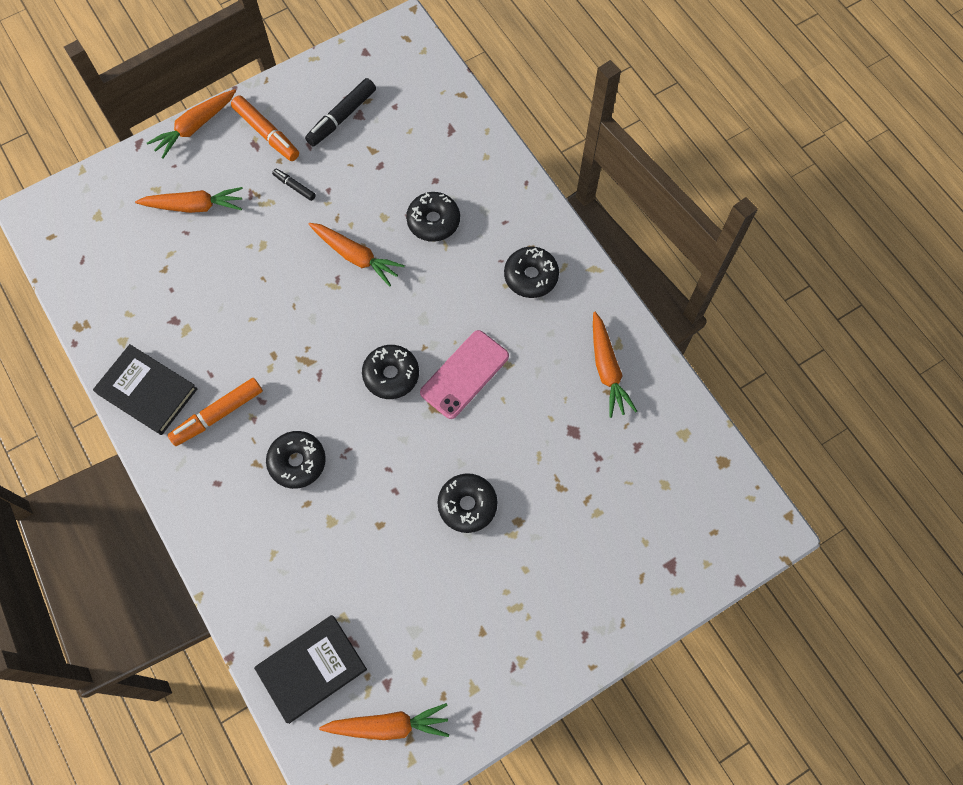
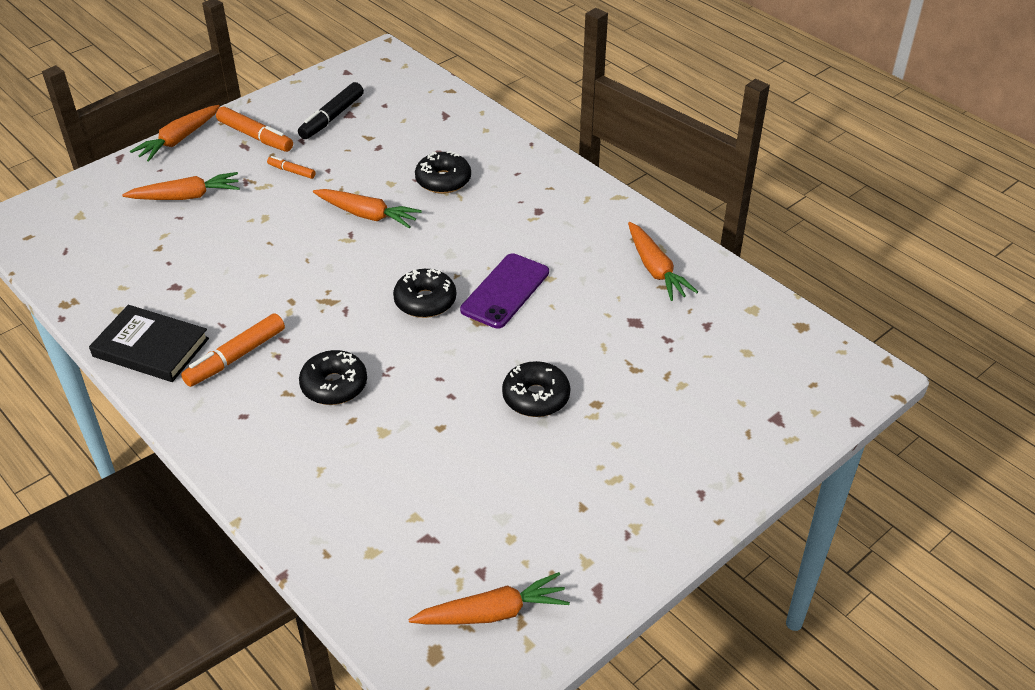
camera: 10 degrees left, 25 degrees down
(294, 186) = (291, 171): black marker -> orange marker
(311, 668) = (386, 571): black book -> none
(464, 374) = (505, 291): pink phone -> purple phone
(531, 276) = (555, 209): black donut -> none

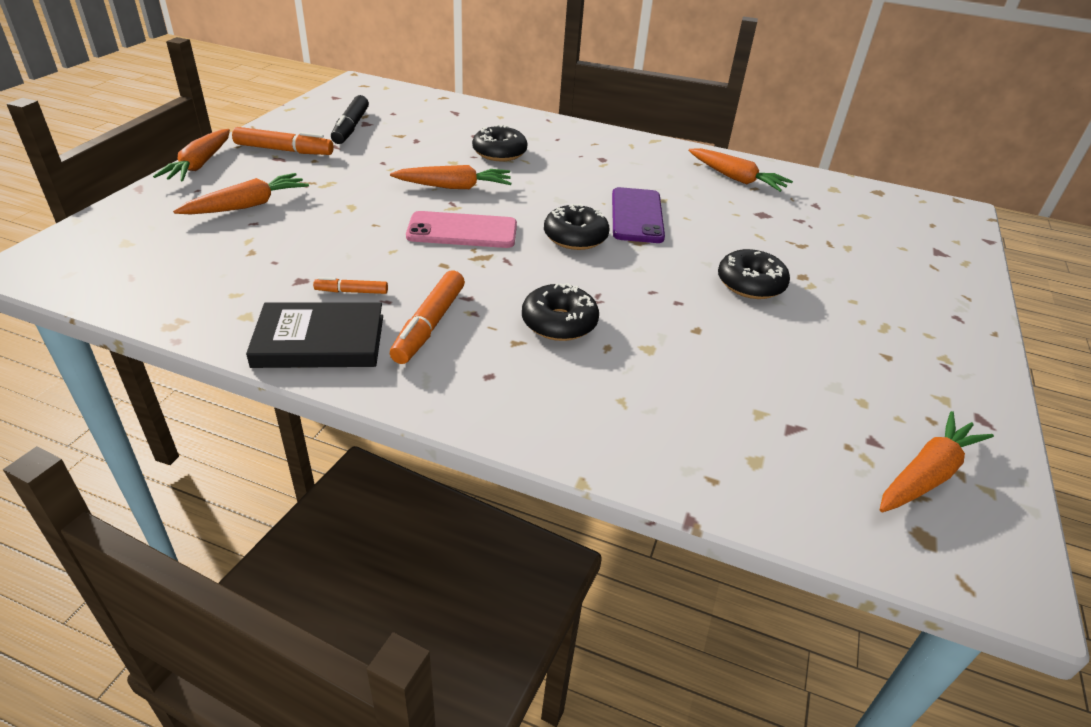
camera: 30 degrees left, 5 degrees down
(291, 171) = (347, 169): orange marker -> orange marker (351, 291)
(334, 268) = (462, 231): none -> pink phone

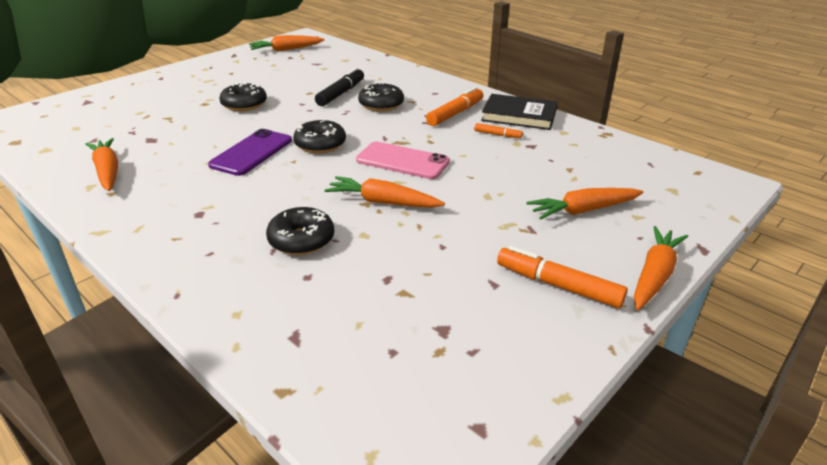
camera: 155 degrees left, 5 degrees down
(350, 127) = (467, 322): black marker -> black marker (341, 93)

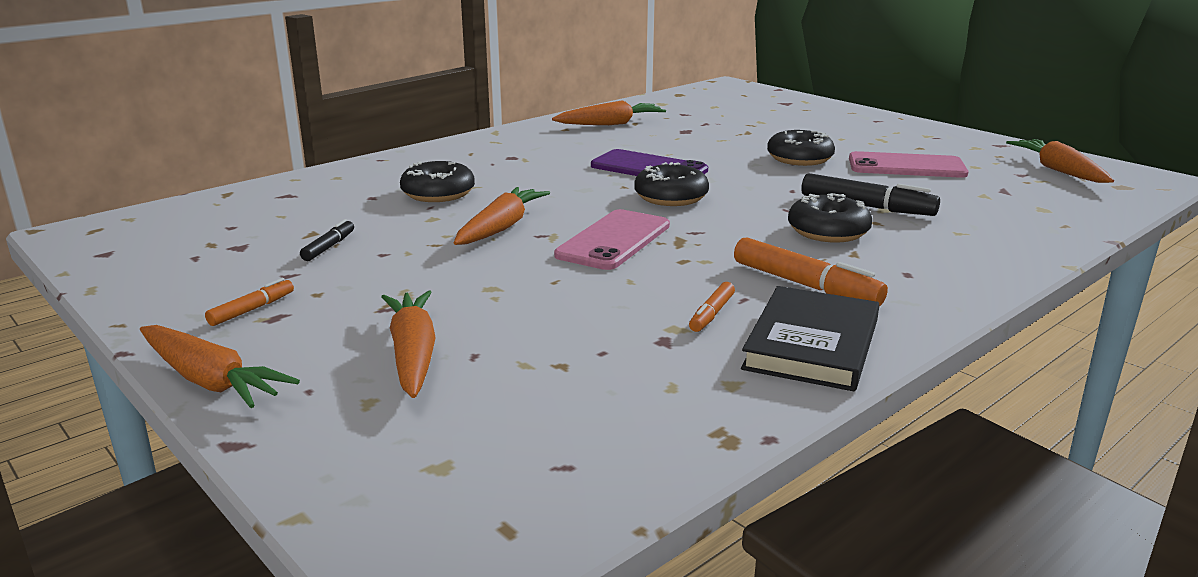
camera: 95 degrees right, 10 degrees down
(269, 79) = (906, 166): none -> pink phone
(434, 275) = (329, 247): none -> black marker
(558, 285) = (252, 309): orange marker -> orange marker, size x0.55

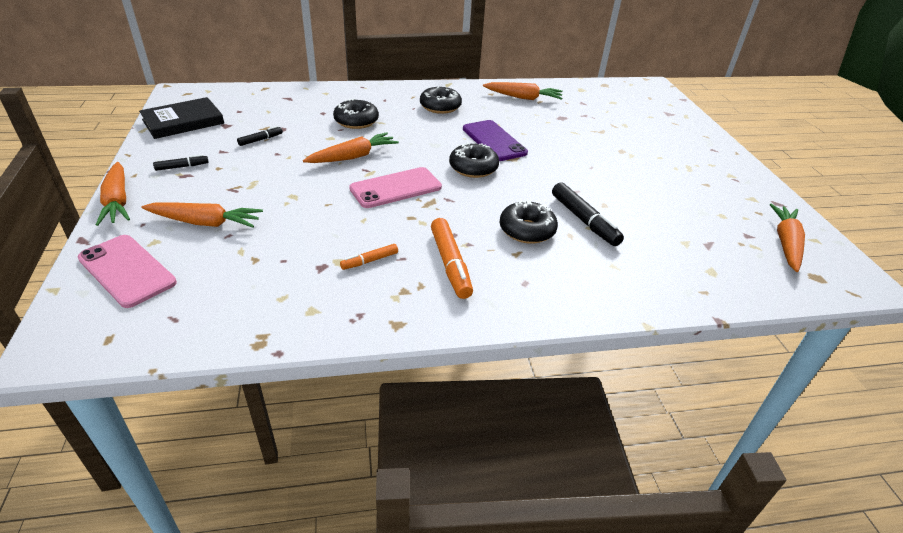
camera: 30 degrees right, 15 degrees up
(252, 309) = (182, 167): orange marker -> black marker
(413, 354) = (205, 222): orange carrot -> orange carrot turned 75 degrees clockwise
(799, 159) = (601, 165): black donut -> black donut (440, 107)
(812, 344) = (389, 306): black book -> black book (183, 121)
(906, 166) = (668, 197): pink phone -> pink phone (127, 270)

